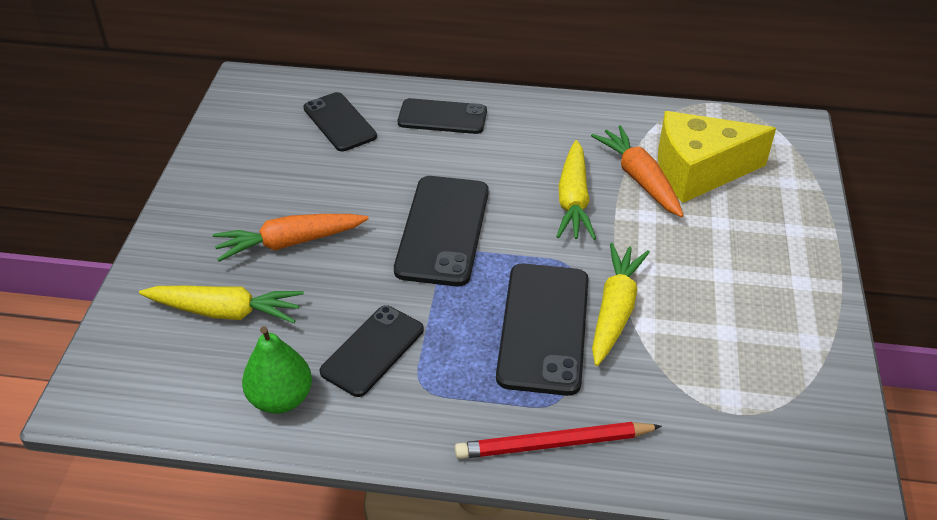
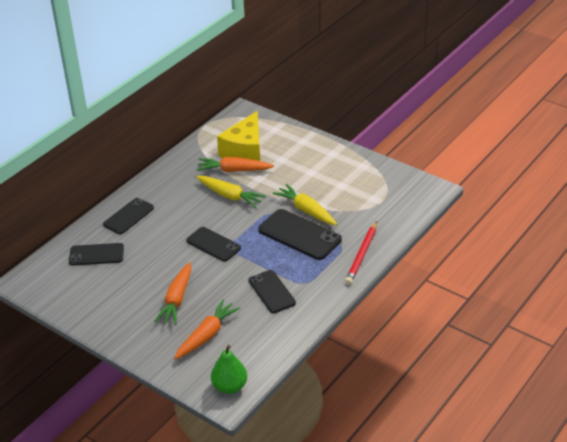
camera: 60 degrees left, 5 degrees down
(226, 311) = (207, 335): yellow carrot -> orange carrot
(281, 398) = (277, 330): green pear -> green pear (229, 387)
(443, 230) = (213, 244): black phone -> black phone, size x0.66

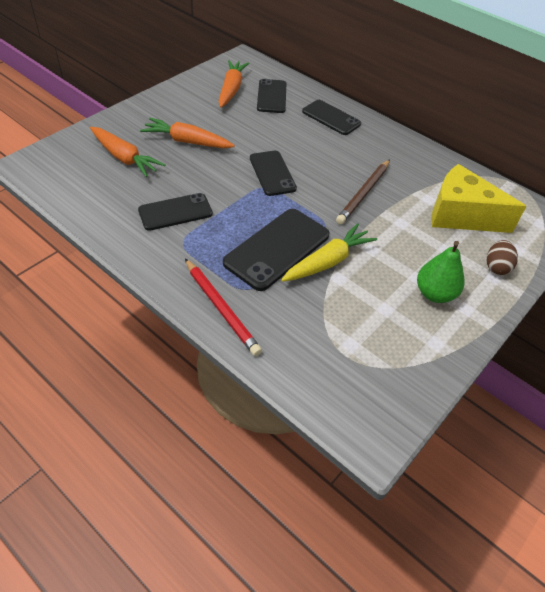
camera: 90 degrees right, 10 degrees up
(213, 244) = (272, 173): black phone -> black phone turned 60 degrees counterclockwise
(229, 387) = (42, 167): green pear -> green pear (434, 294)
(230, 196) = (363, 193): yellow carrot -> brown pencil
(233, 170) = (417, 201): orange carrot -> orange carrot (231, 89)
(293, 139) = (496, 267): none -> brown egg
(362, 255) = (221, 308): red pencil -> red pencil turned 150 degrees counterclockwise

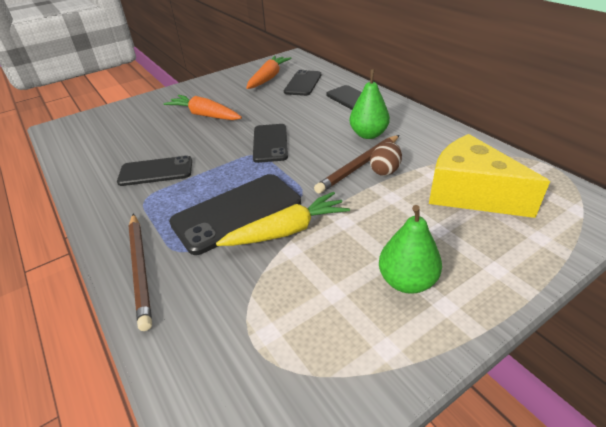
camera: 20 degrees right, 10 degrees down
(125, 158) = (141, 126): orange carrot -> none
(221, 308) = (140, 269): red pencil -> brown pencil
(360, 159) = (368, 134): none -> green pear
(496, 267) = (504, 256): brown egg -> brown egg (385, 171)

